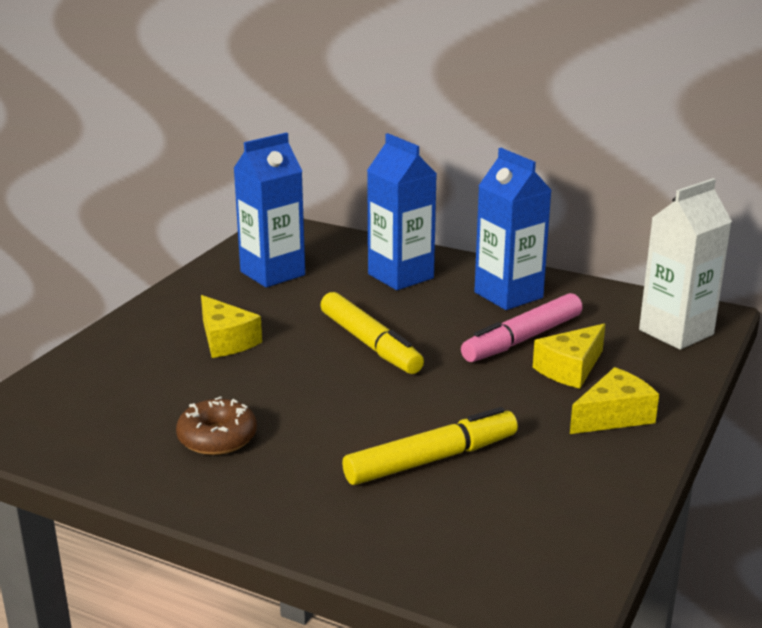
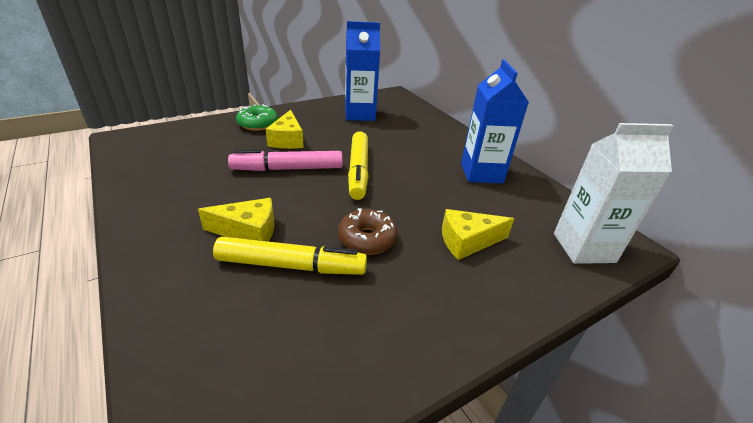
camera: 30 degrees right, 10 degrees up
(150, 335) = (258, 124): none -> green donut
(217, 438) = (202, 192): brown donut -> brown donut (367, 239)
(400, 276) = (427, 139): blue carton -> none
(522, 339) = (457, 205): pink marker -> pink marker (288, 169)
(613, 416) = (459, 296): yellow cheese -> yellow cheese (248, 231)

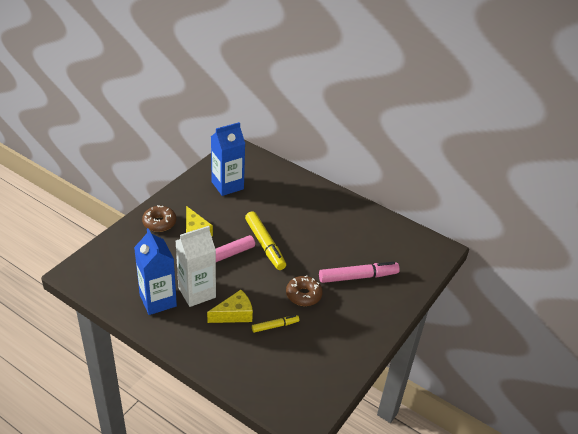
camera: 25 degrees left, 5 degrees up
(258, 124) = (159, 223): green donut -> brown donut
(291, 266) = (275, 326): yellow marker -> yellow marker, size x0.55
(467, 241) = (358, 277): yellow cheese -> pink marker
(481, 173) = (343, 219): blue carton -> blue carton (158, 300)
(583, 247) = (419, 259): white carton -> white carton (197, 292)

